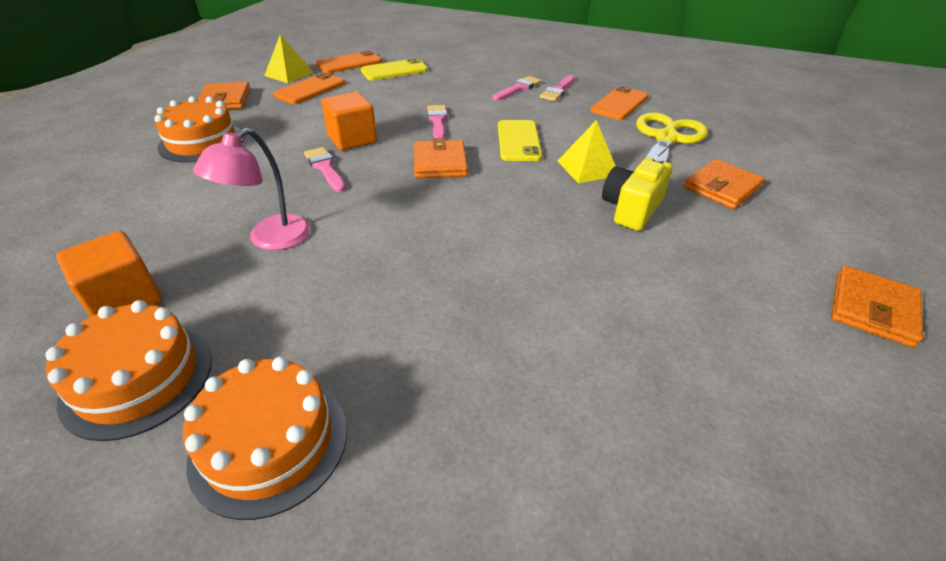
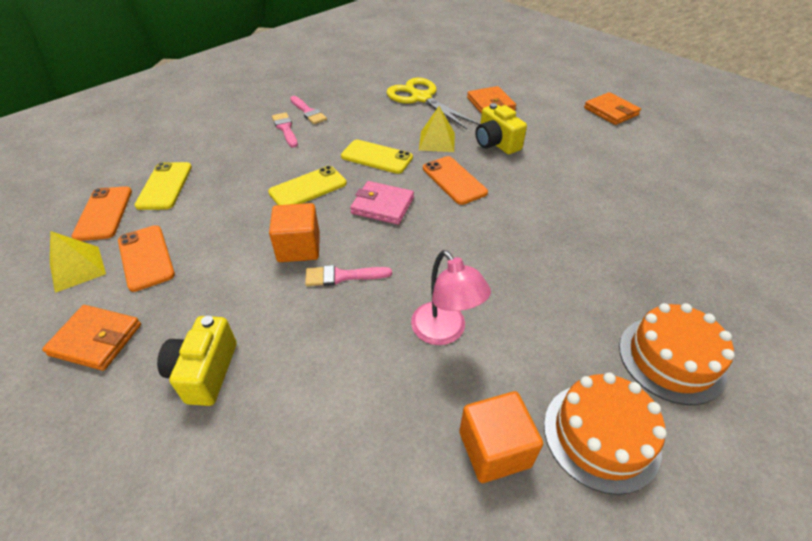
camera: 65 degrees left, 5 degrees up
(202, 142) = (205, 372): orange cake -> yellow camera
(437, 121) = (308, 188): pink brush -> yellow phone
(440, 163) = (382, 205): orange wallet -> pink wallet
(619, 104) = (356, 95): orange phone -> orange phone (454, 180)

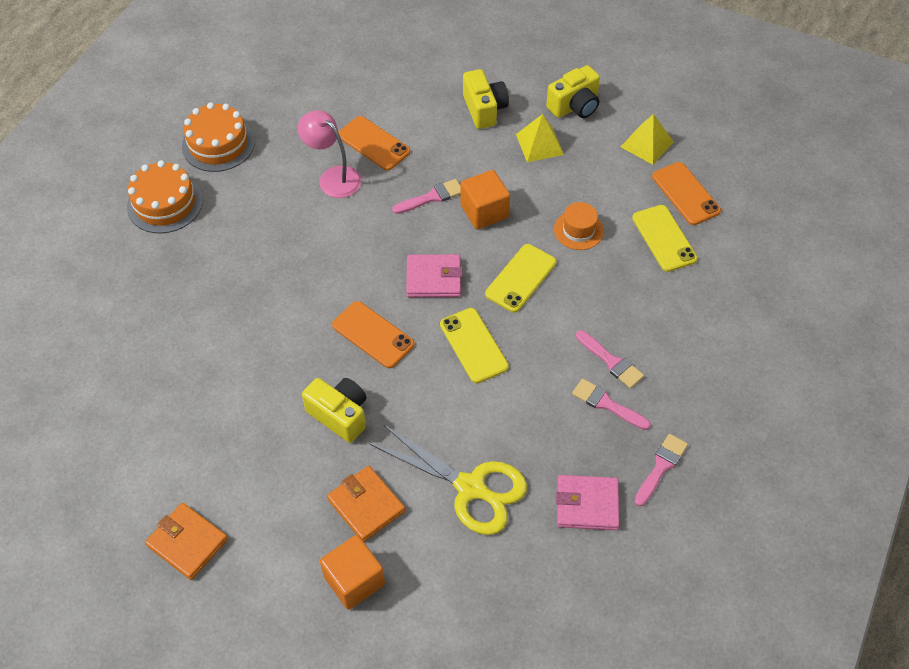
camera: 160 degrees right, 10 degrees up
(96, 340) = (574, 106): orange wallet -> yellow camera
(146, 257) = (603, 167): orange phone -> orange phone (373, 143)
(227, 209) = (578, 230): none -> orange hat
(302, 84) = (661, 467): none -> pink brush
(357, 81) = (587, 504): none -> pink wallet
(376, 157) = (473, 345): yellow phone -> yellow phone turned 60 degrees clockwise
(437, 141) = (414, 396): yellow pyramid -> yellow pyramid (539, 144)
(494, 449) = (283, 120): orange cube -> orange cube (354, 580)

